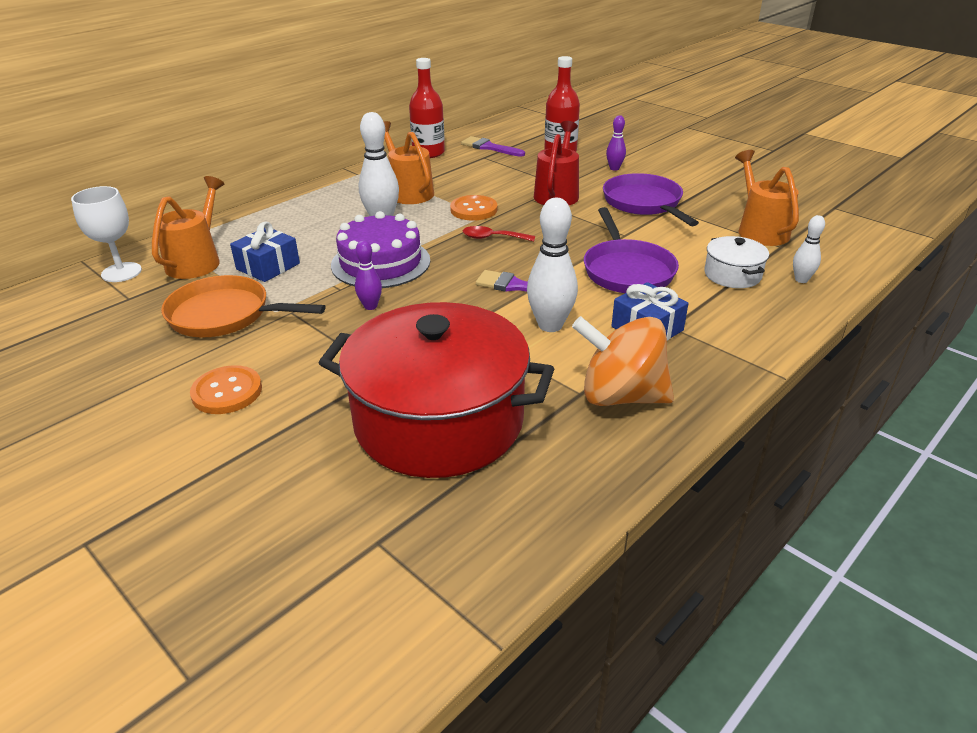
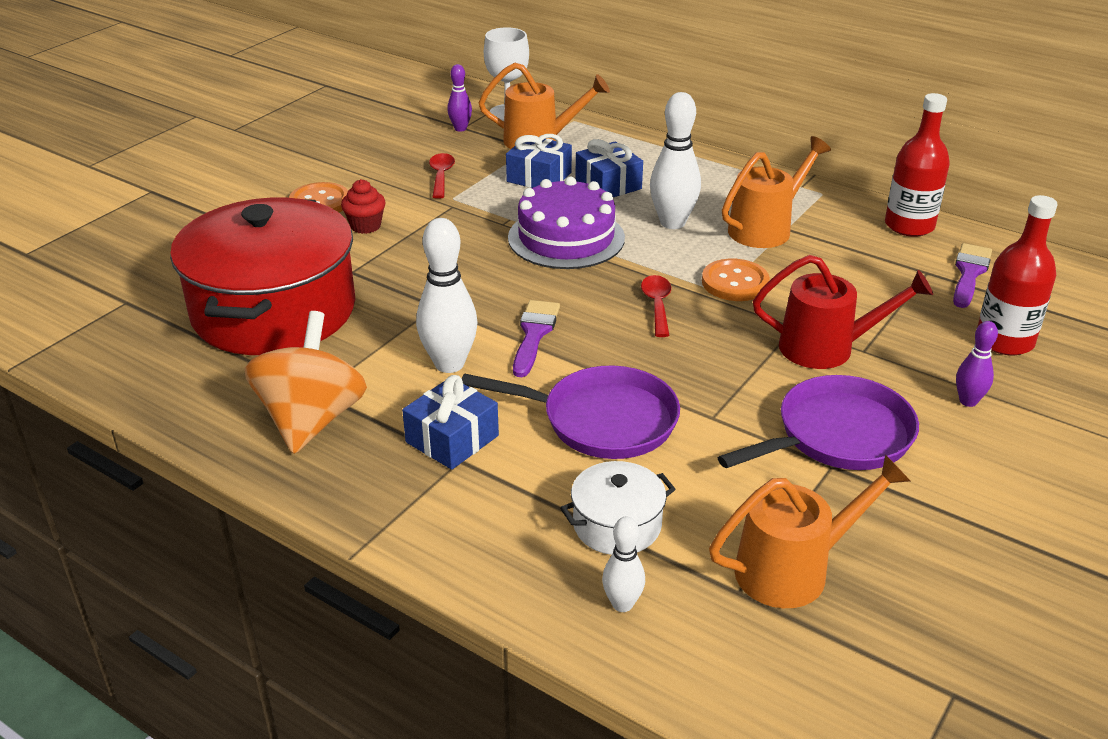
camera: 80 degrees right, 0 degrees up
(225, 315) = (441, 176): orange pan -> red spoon
(299, 362) = (365, 226): none -> red cupcake
(304, 238) = (608, 185): none -> blue gift
(370, 306) = (470, 246): purple bowling pin -> purple bowling pin (460, 128)
(627, 270) = (601, 420): purple pan -> purple pan turned 150 degrees counterclockwise

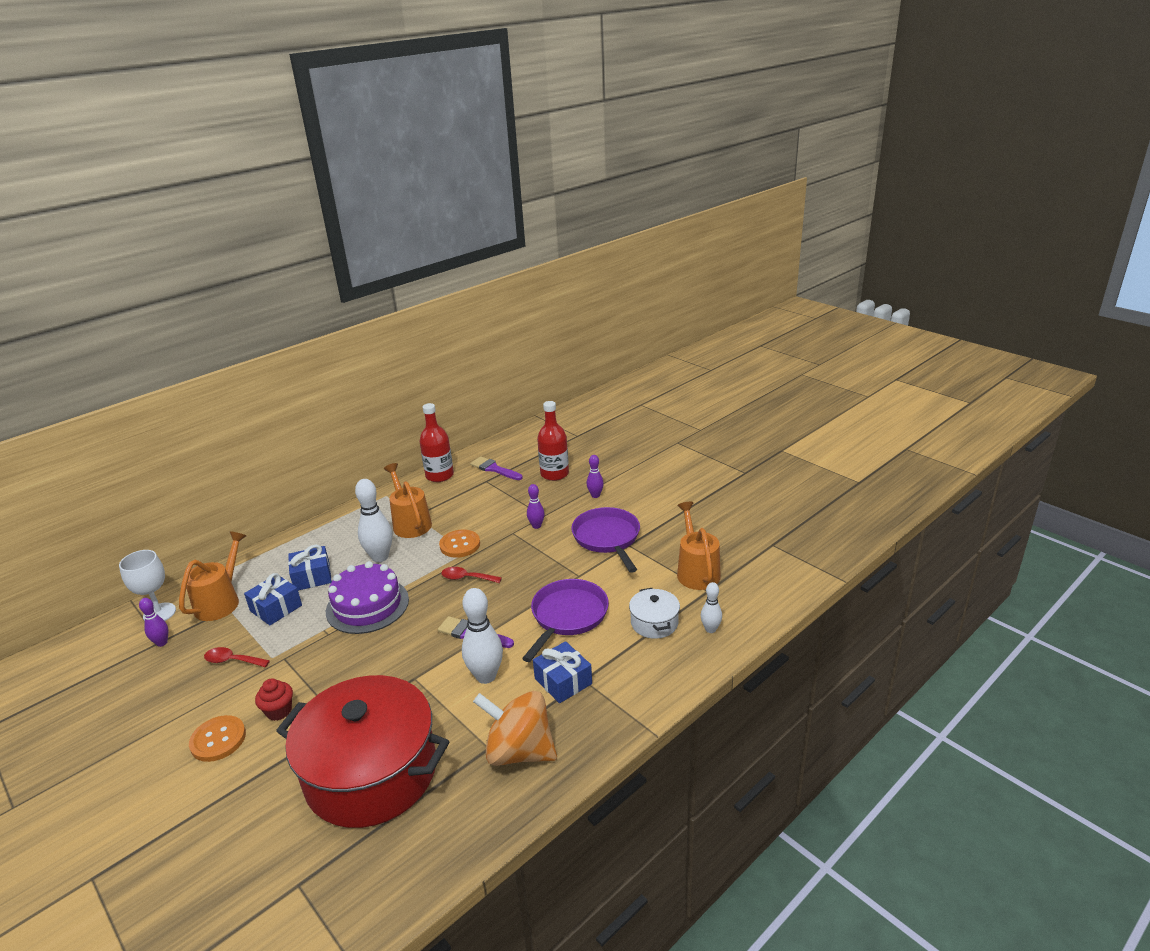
camera: 75 degrees left, 5 degrees down
(828, 348) = (536, 526): red watering can -> purple bowling pin

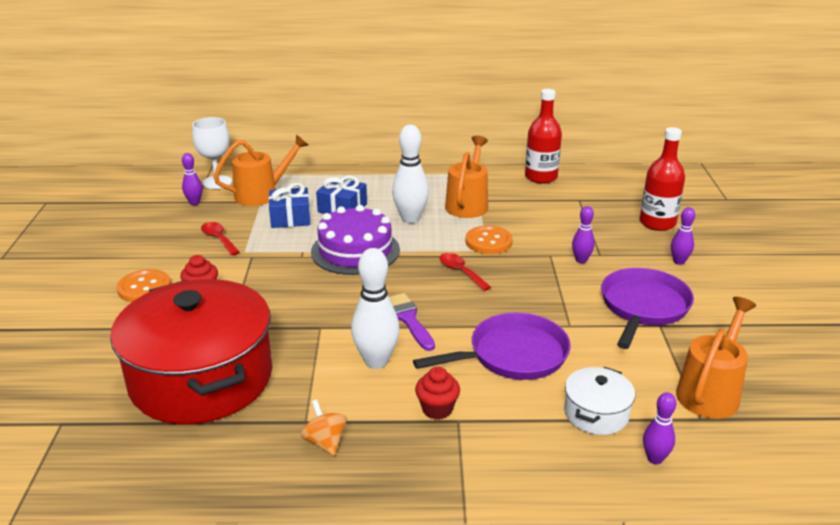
camera: 40 degrees right, 0 degrees up
(494, 469) = (599, 193): purple brush -> none
(519, 751) = (325, 442): orange spinning top -> orange spinning top, size x0.48
(563, 681) = (437, 409): blue gift -> red cupcake
(710, 629) = (655, 459): white bowling pin -> purple bowling pin

